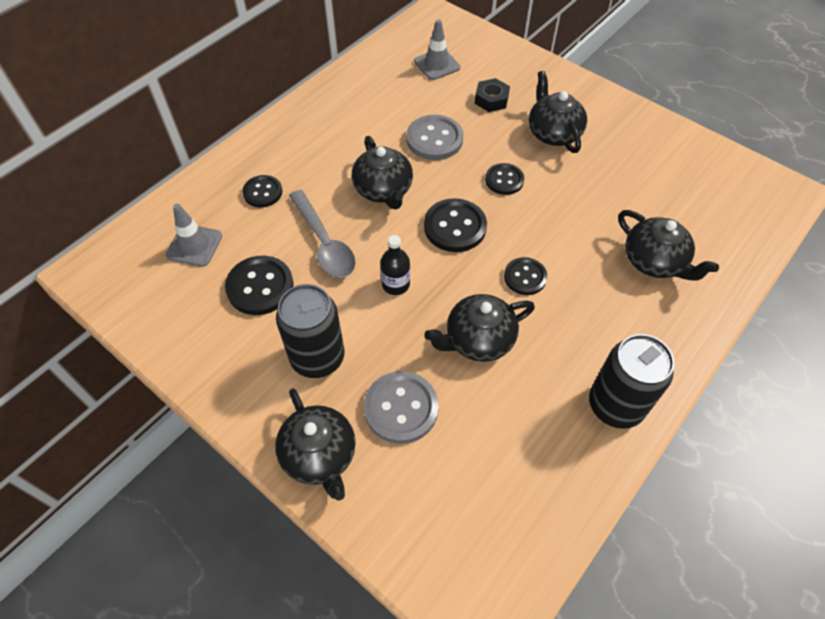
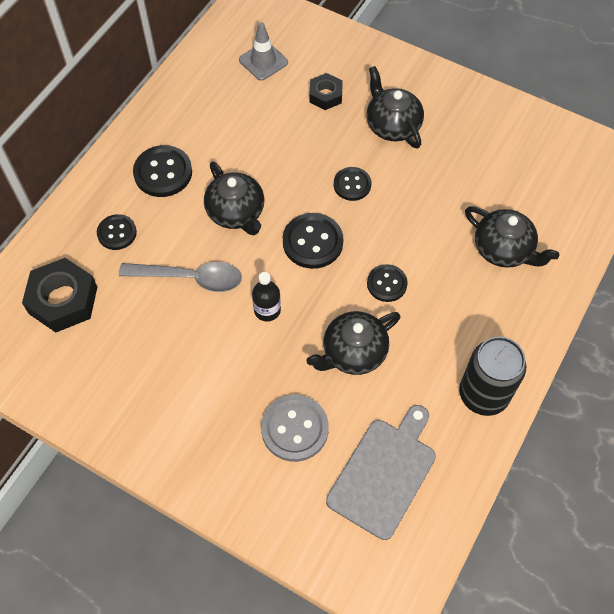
camera: 10 degrees left, 5 degrees up
(194, 245) = (63, 300): grey traffic cone -> black nut
(260, 287) = (138, 333): black button -> black button (163, 173)
(317, 358) = (209, 394): black can -> none
(319, 455) = (230, 484): black teapot -> none
(324, 243) = (190, 278): grey spoon -> grey spoon turned 45 degrees counterclockwise
(434, 139) = (276, 149): grey button -> none
(491, 473) = (384, 473): none -> grey cutting board

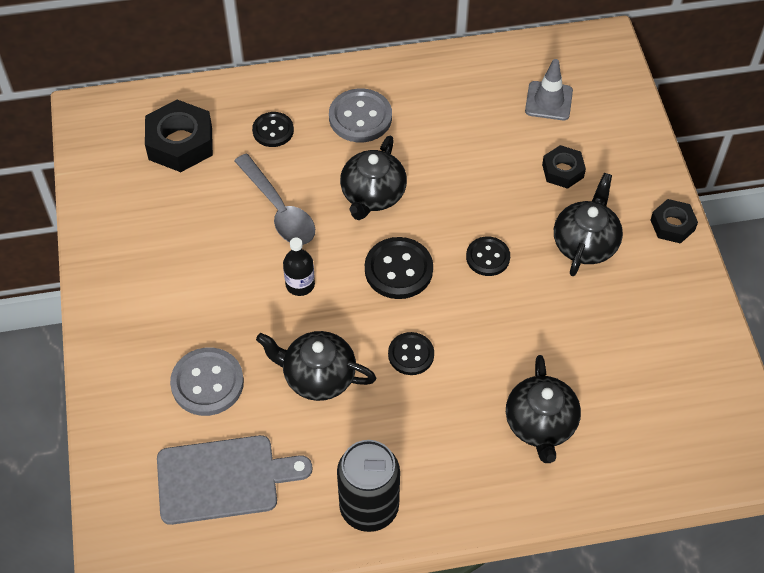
camera: 50 degrees right, 5 degrees down
(163, 173) = (360, 117): black button -> grey button
(422, 72) = (672, 225): none -> black nut

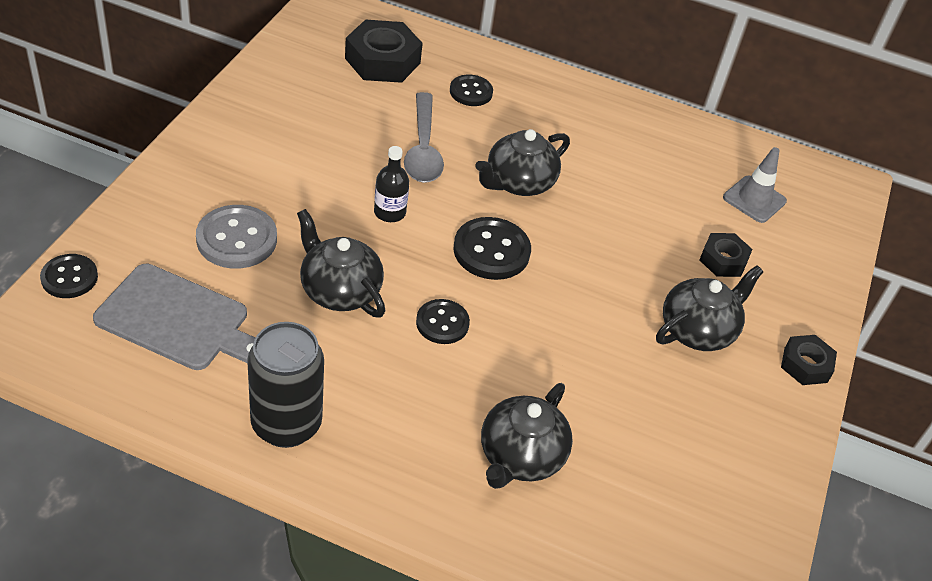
camera: 25 degrees right, 10 degrees down
(360, 117) = (559, 122): grey button -> none
(488, 257) = (587, 288): black button -> black button (69, 278)

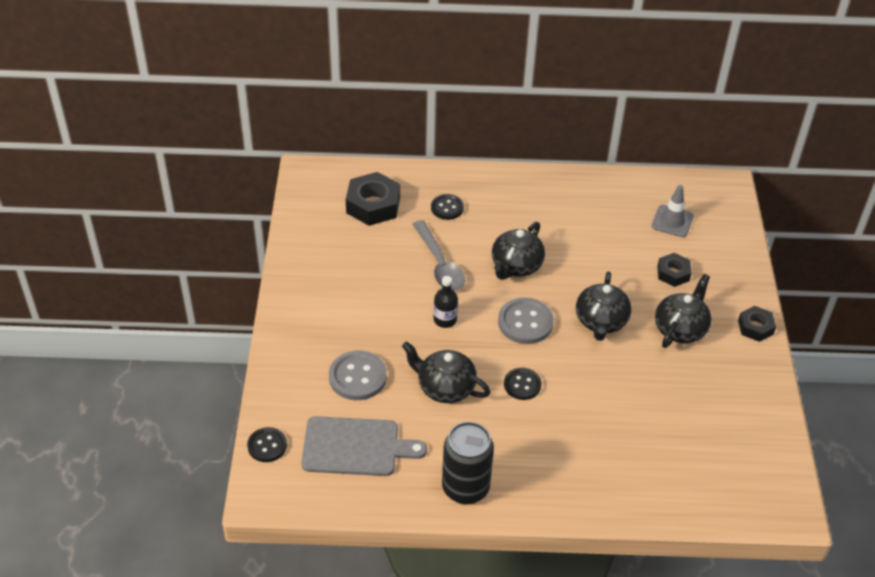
camera: 15 degrees left, 0 degrees up
(491, 251) = (525, 322): black button -> grey button
(520, 456) = (616, 453): black teapot -> black teapot (601, 321)

